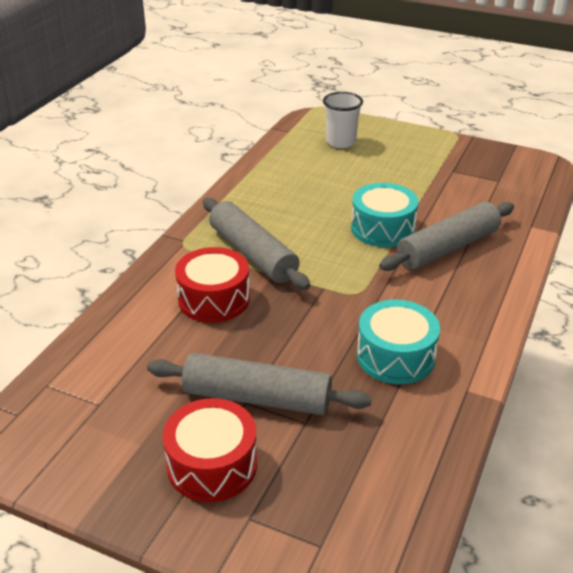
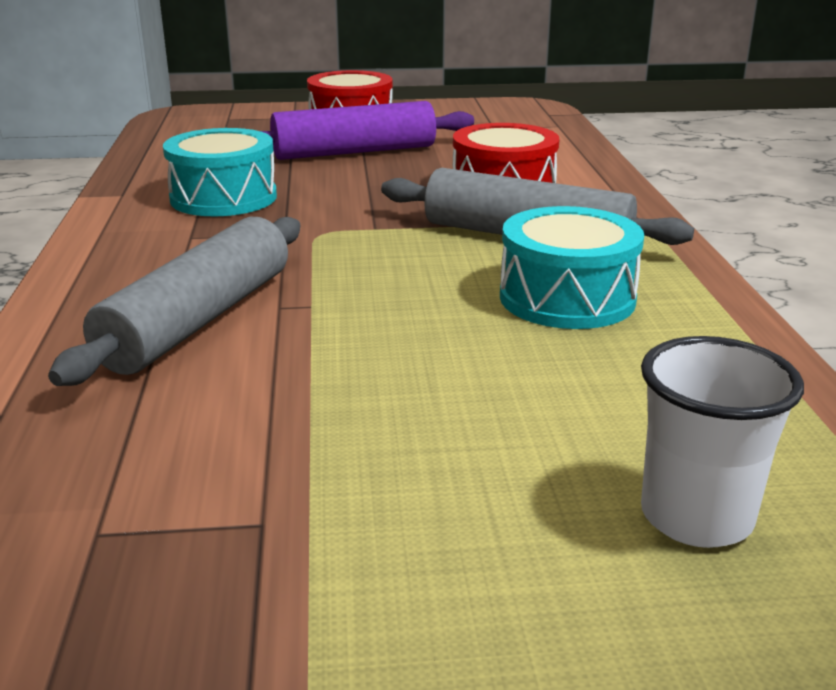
camera: 150 degrees right, 10 degrees down
(257, 398) = (354, 152): grey rolling pin -> purple rolling pin
(382, 228) = (351, 319): turquoise drum -> turquoise drum (567, 298)

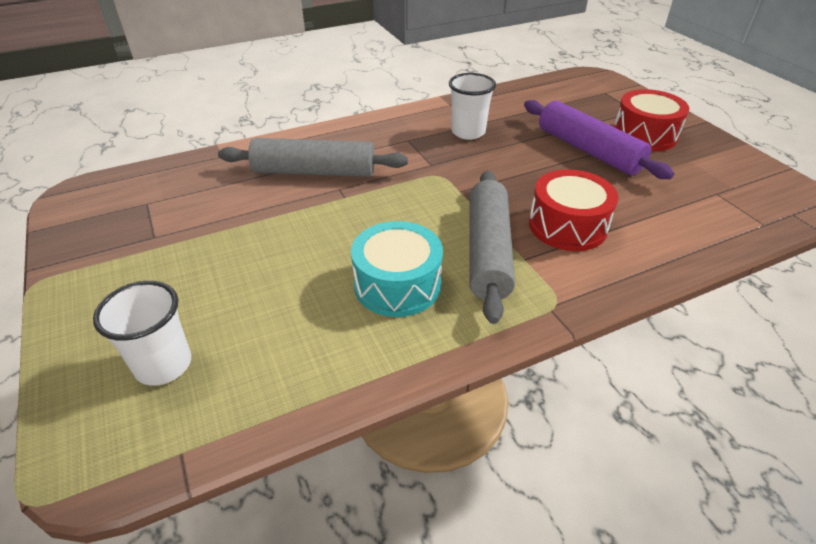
camera: 70 degrees right, 15 degrees up
(223, 198) = (468, 132): turquoise drum -> white cup

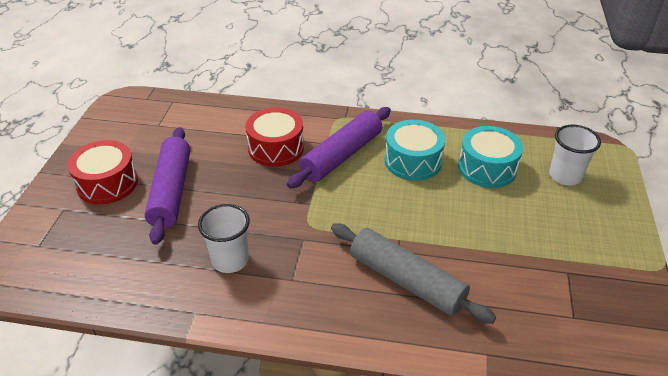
camera: 145 degrees left, 0 degrees up
(290, 322) = (487, 168): none -> turquoise drum
(488, 251) = (341, 155): grey rolling pin -> purple rolling pin

